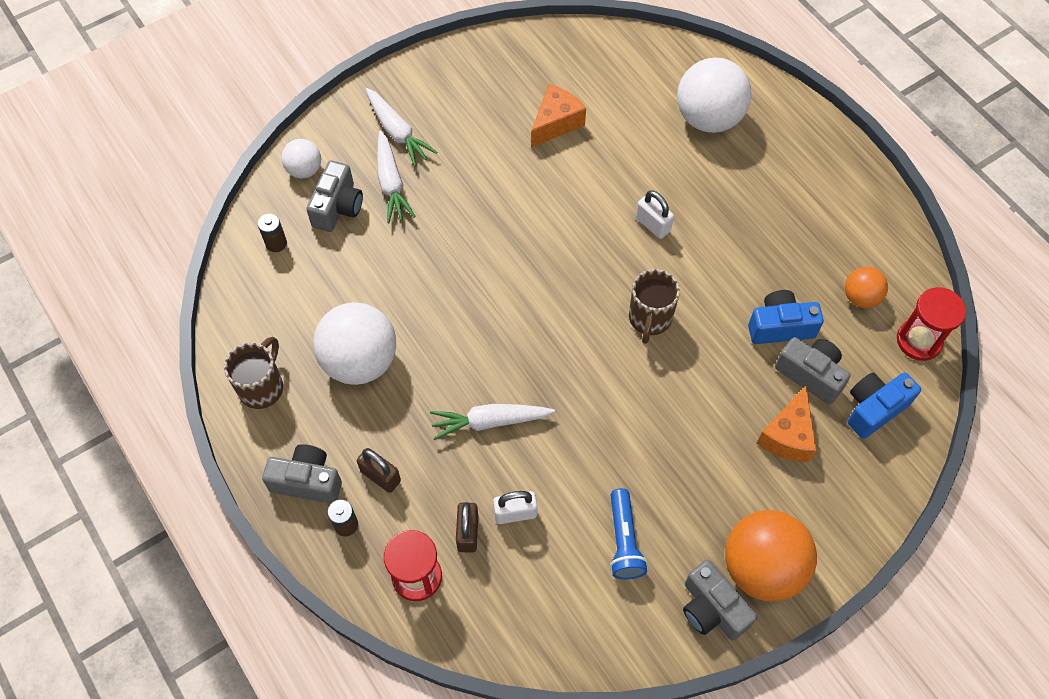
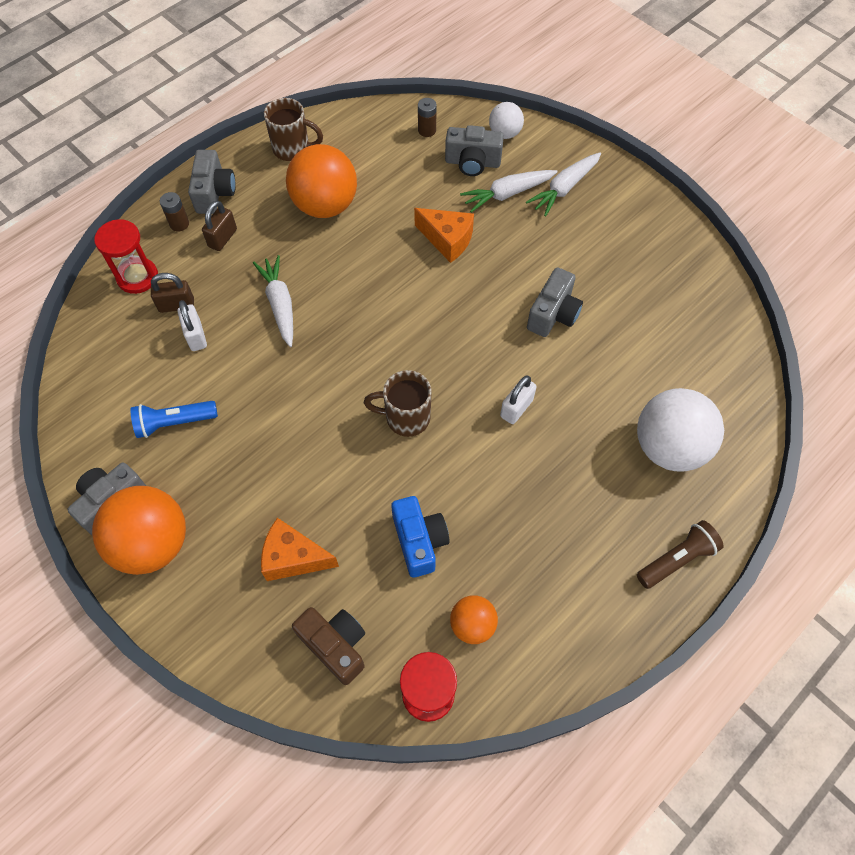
camera: 80 degrees right, 0 degrees up
(360, 361) = (325, 205): white ball -> orange ball
(556, 123) = (615, 308): orange cheese -> orange cheese (447, 240)
(810, 374) = (367, 576): grey camera -> grey camera (553, 314)
(812, 138) = (677, 559): none -> brown flashlight
(874, 409) = (335, 645): blue camera -> brown camera

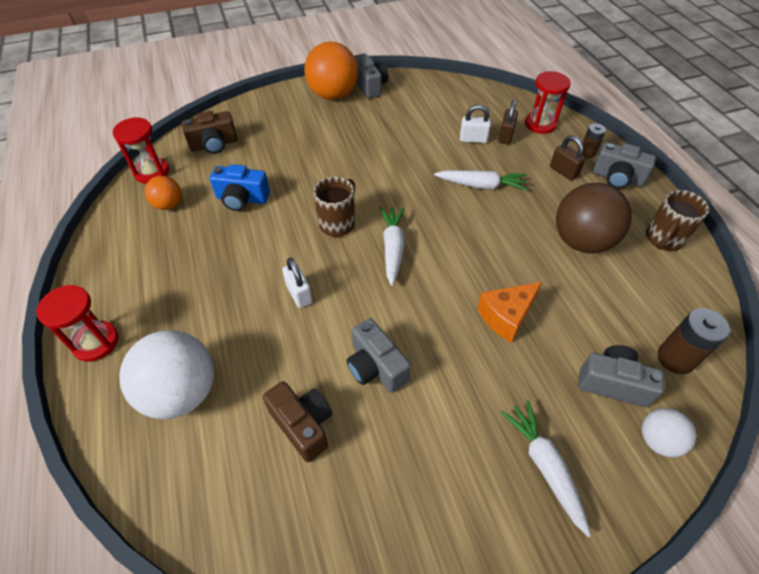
camera: 115 degrees right, 10 degrees down
(174, 422) = (408, 117): blue flashlight -> none
(293, 558) = (280, 142): orange cheese -> none
(325, 205) = (581, 241): orange ball -> brown ball
(427, 130) = (675, 358): brown battery -> brown battery, size x1.62
(472, 163) = (612, 383): grey camera -> grey camera turned 75 degrees clockwise
(507, 194) = (553, 398): white carrot -> white carrot (392, 248)
(633, 342) = (303, 425): none -> brown camera
(677, 559) = (96, 342): brown flashlight -> red hourglass

